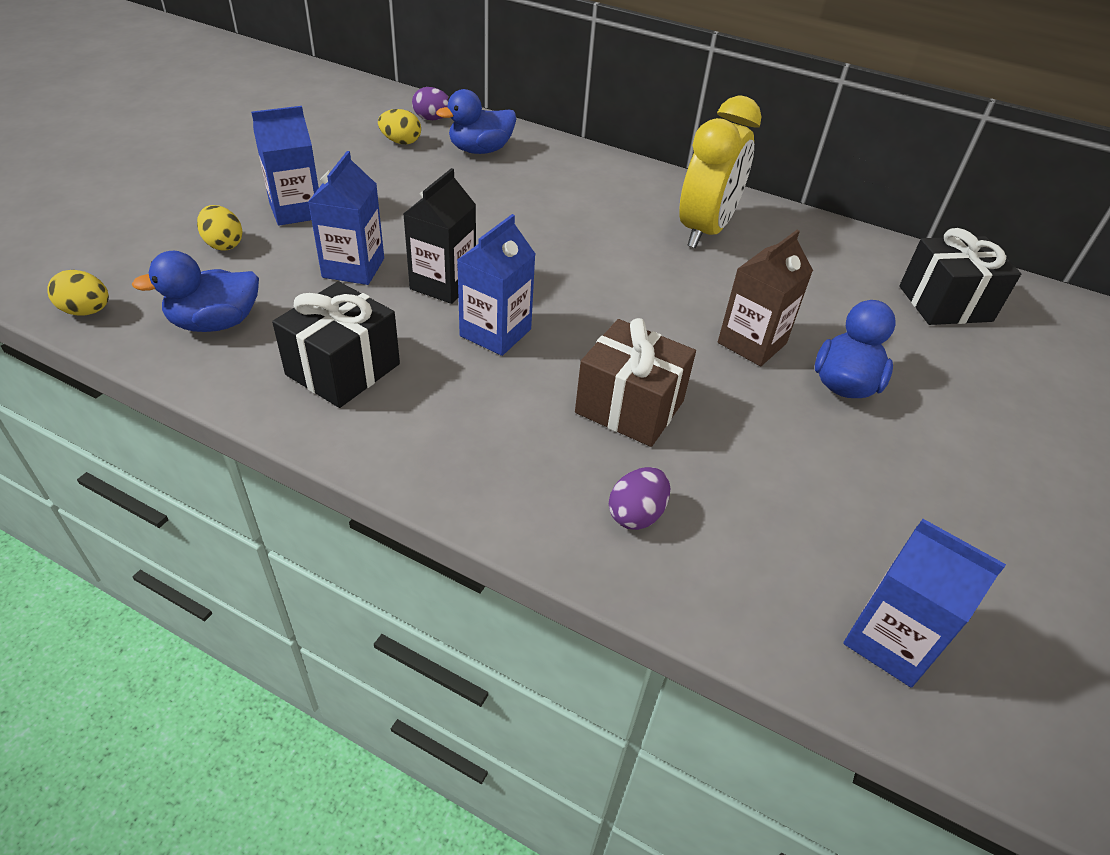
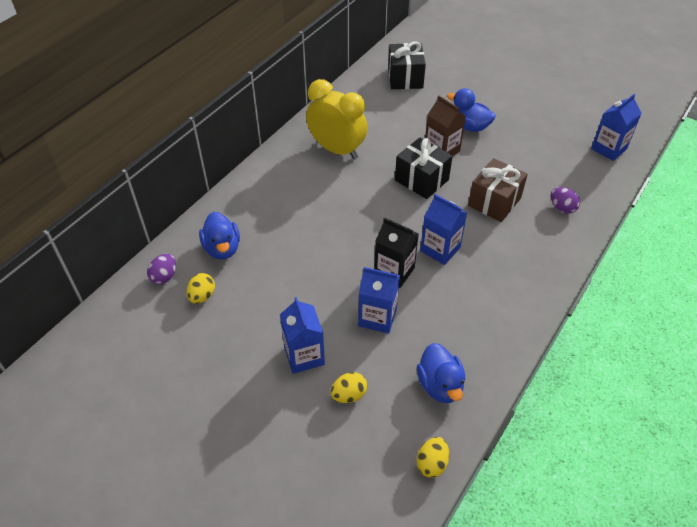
camera: 80 degrees left, 5 degrees up
(343, 369) = (478, 316): black gift -> black gift (421, 180)

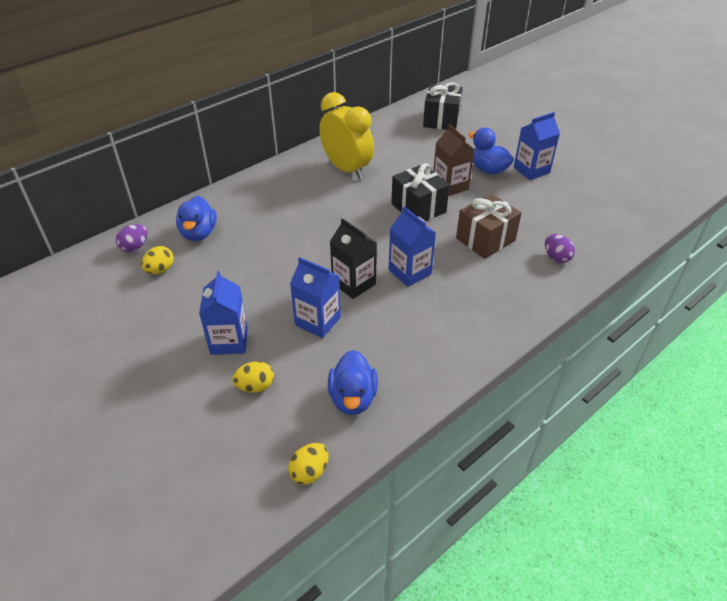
camera: 15 degrees right, 5 degrees down
(608, 149) = (630, 212): blue carton -> blue carton (531, 170)

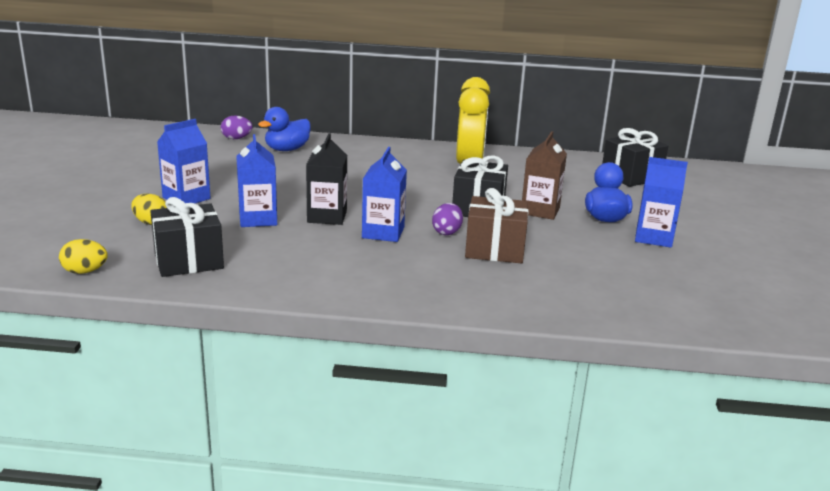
camera: 45 degrees right, 20 degrees down
(160, 270) = (226, 153): yellow egg -> none
(353, 398) = (188, 261): blue duck -> black gift
(556, 257) = (538, 291): purple egg -> purple egg (447, 232)

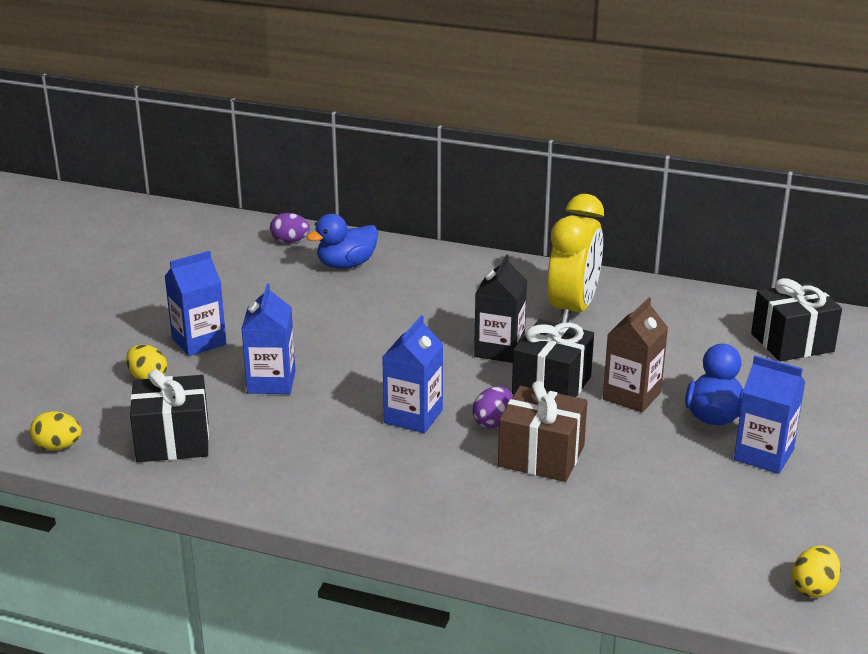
camera: 15 degrees right, 5 degrees up
(327, 217) = (355, 384): black carton -> black carton (499, 349)
(741, 312) = (813, 588): none -> yellow egg

